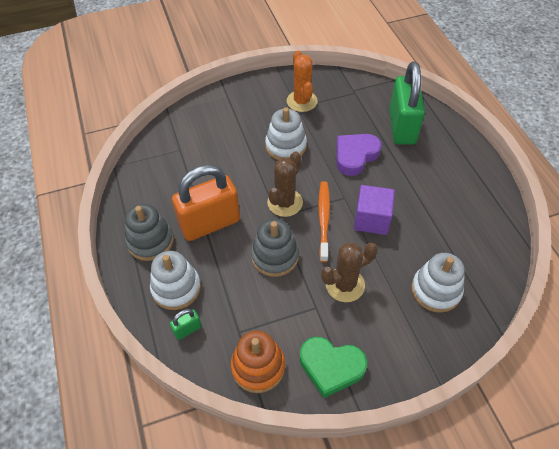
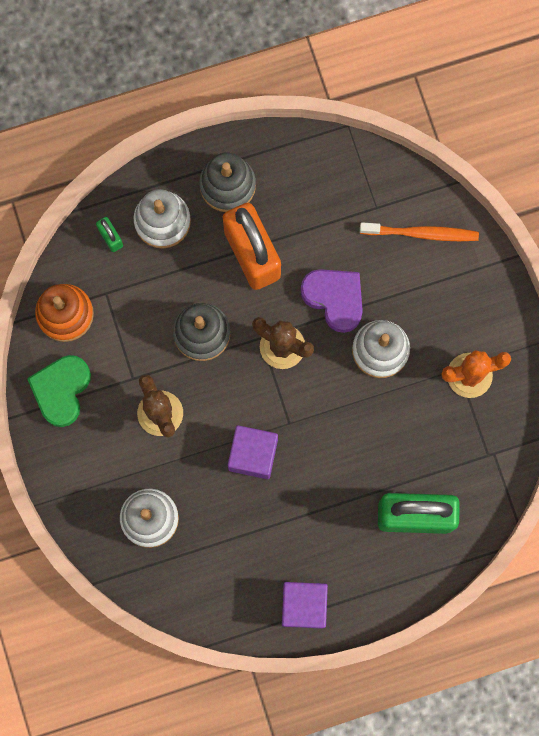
camera: 90 degrees right, 25 degrees up
(324, 219) = (254, 394): orange toothbrush -> orange toothbrush (421, 233)
(355, 156) = (360, 444): purple heart -> purple heart (334, 299)
(480, 186) = (304, 605): none -> purple cube

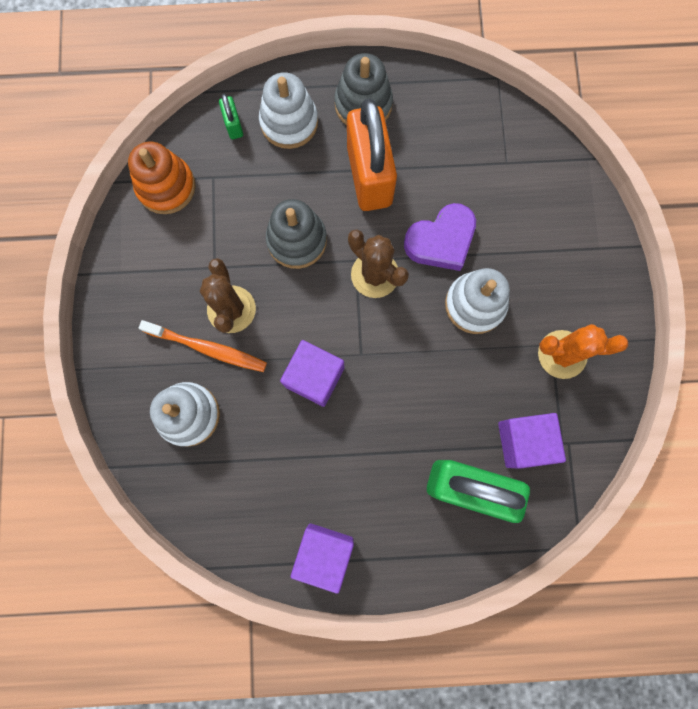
camera: 15 degrees right, 0 degrees up
(61, 390) = (139, 260): green heart -> none
(334, 299) = (441, 241): purple heart -> purple heart turned 90 degrees clockwise
(421, 233) = (546, 199): orange toothbrush -> orange toothbrush (208, 348)
(454, 462) = (524, 441): none -> purple cube

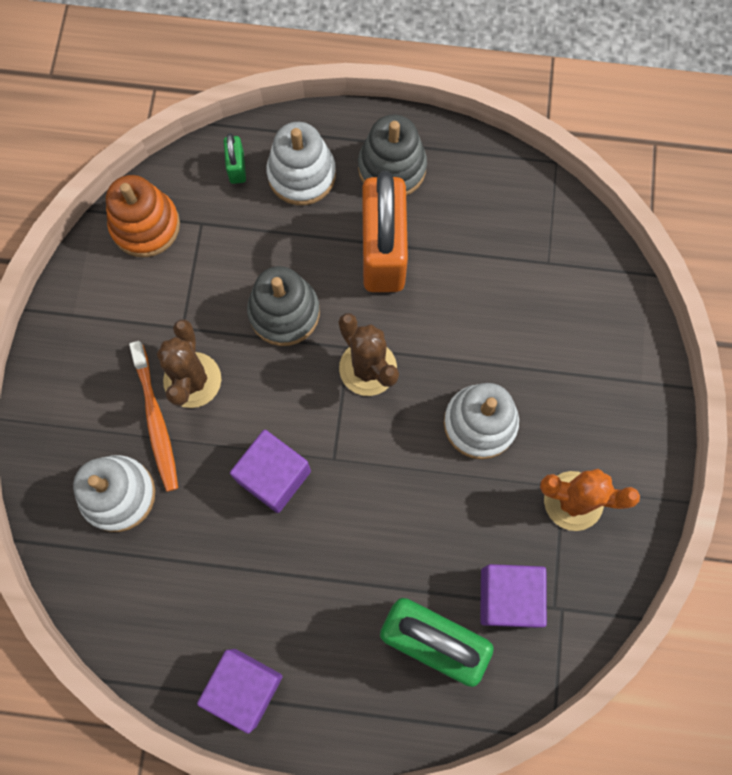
camera: 10 degrees right, 5 degrees down
(208, 348) = (156, 421): orange toothbrush -> orange toothbrush turned 45 degrees clockwise
(441, 241) = (453, 341): purple heart -> none

